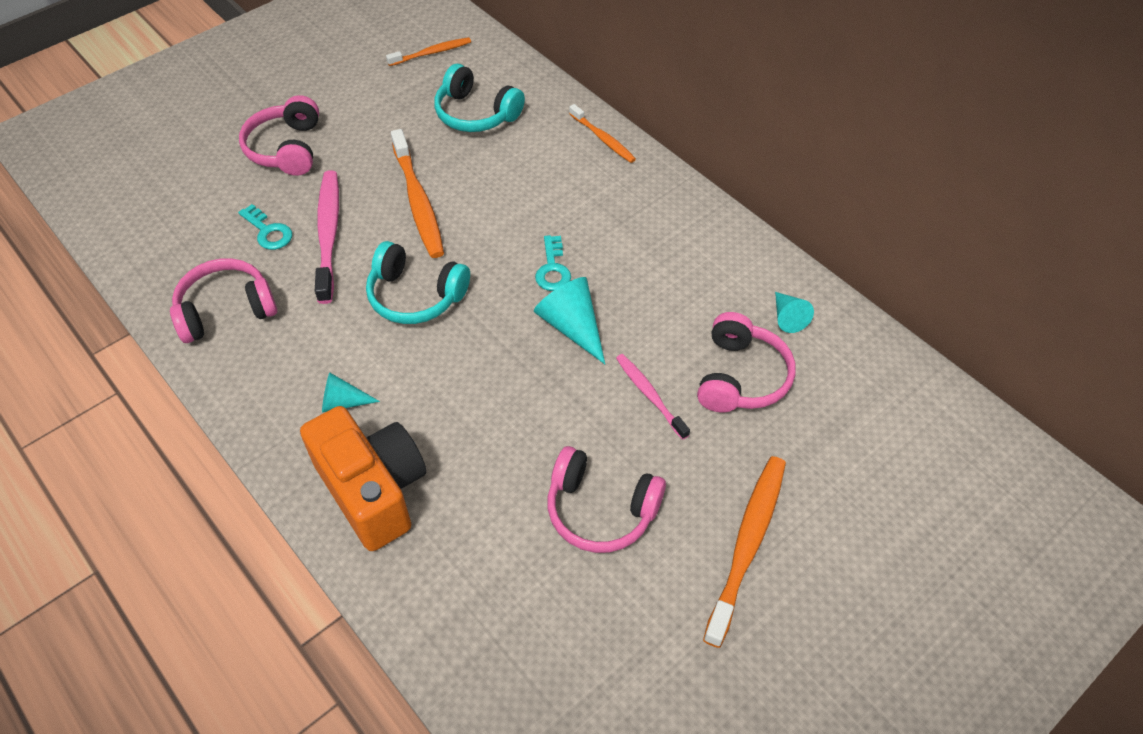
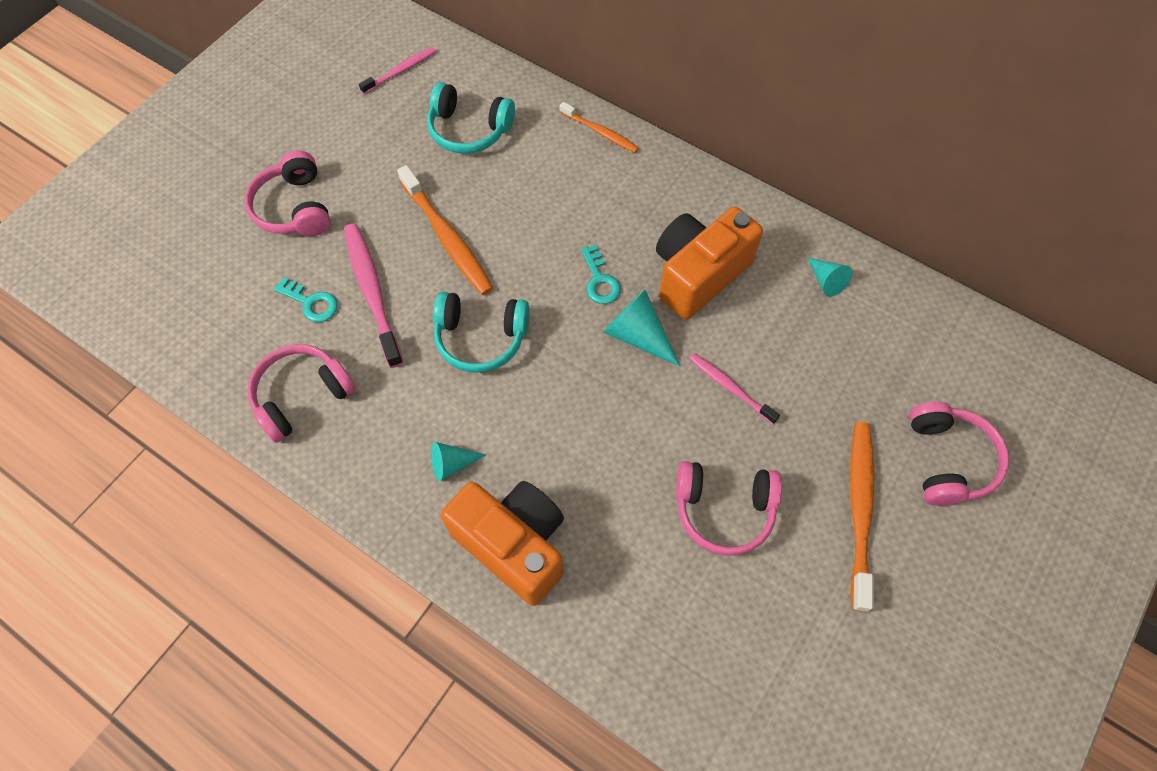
camera: 15 degrees left, 10 degrees up
(431, 53) = (400, 71): orange toothbrush -> pink toothbrush
(655, 284) = (698, 275): none -> orange camera
(741, 377) = (803, 350): pink headphones -> pink headphones (948, 460)

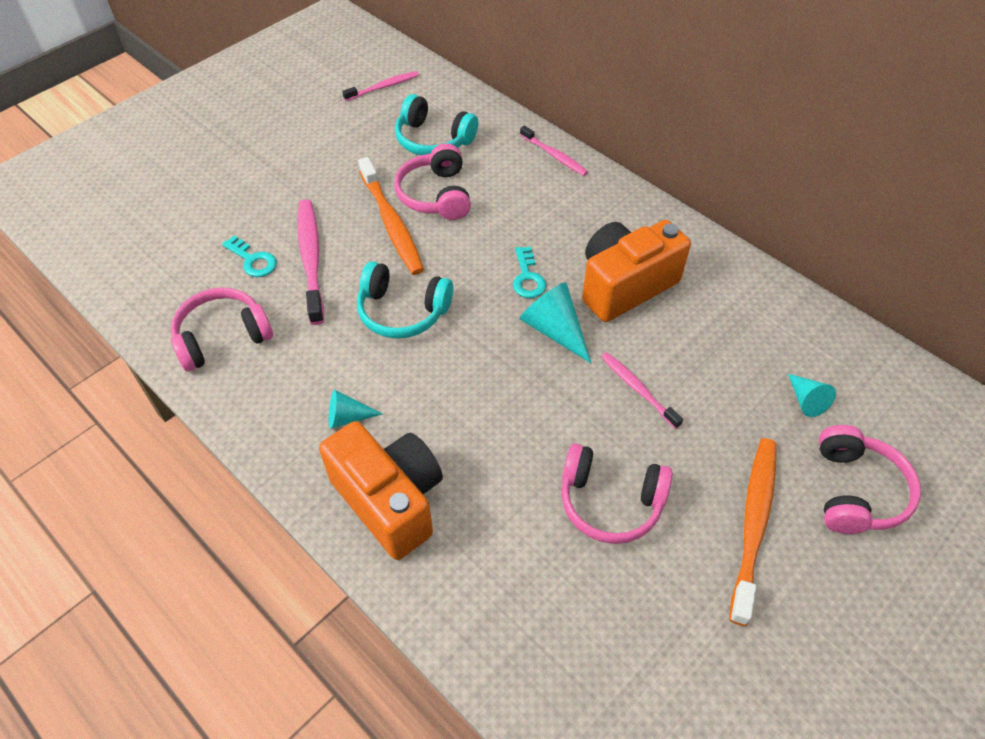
camera: 10 degrees right, 10 degrees down
(294, 208) = (259, 182): pink headphones -> pink headphones (436, 195)
(600, 132) = (554, 155): orange toothbrush -> pink toothbrush
(826, 281) = (752, 308): turquoise cone -> turquoise cone (806, 400)

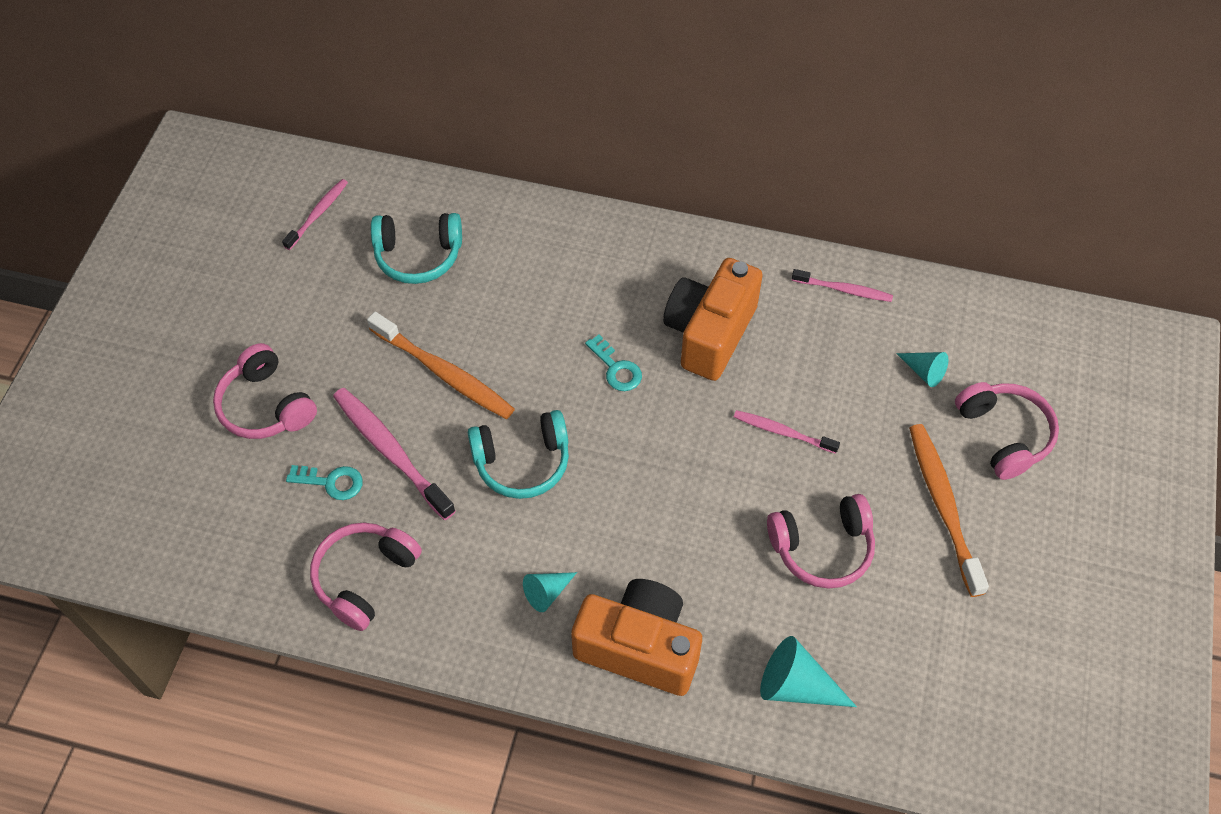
camera: 30 degrees left, 5 degrees up
(436, 195) = (466, 319): pink headphones -> pink headphones (266, 406)
(554, 155) = (554, 219): pink toothbrush -> pink toothbrush (843, 290)
(554, 330) = (675, 410): turquoise cone -> turquoise cone (796, 685)

